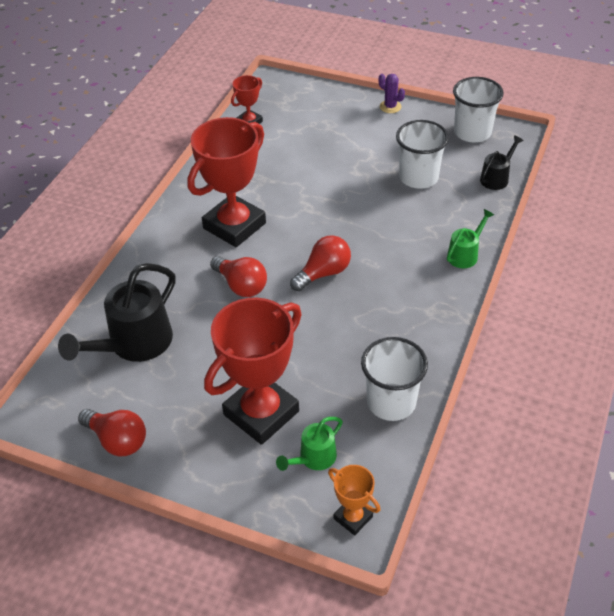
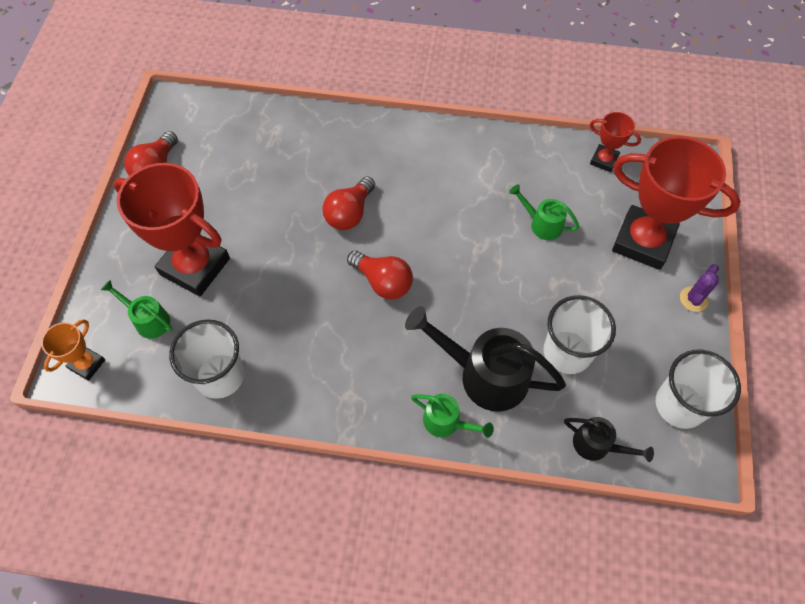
camera: 75 degrees right, 15 degrees up
(133, 345) = (260, 149): black watering can -> black watering can (483, 374)
(234, 226) = (432, 187): red trophy -> red trophy (643, 241)
(298, 168) = (541, 224): none -> green watering can

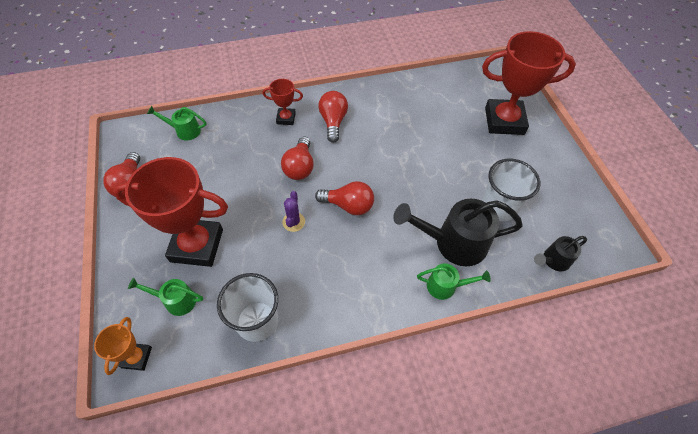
camera: 25 degrees left, 5 degrees down
(418, 168) = (333, 122): none -> red light bulb
(541, 224) = (435, 131): green watering can -> green watering can (184, 131)
(597, 445) = (553, 260): black watering can -> black watering can turned 150 degrees clockwise
(604, 160) = (452, 80): red trophy -> red trophy (286, 118)
(680, 405) = (586, 214): white cup -> none
(693, 299) = (555, 145): purple cactus -> purple cactus (293, 222)

